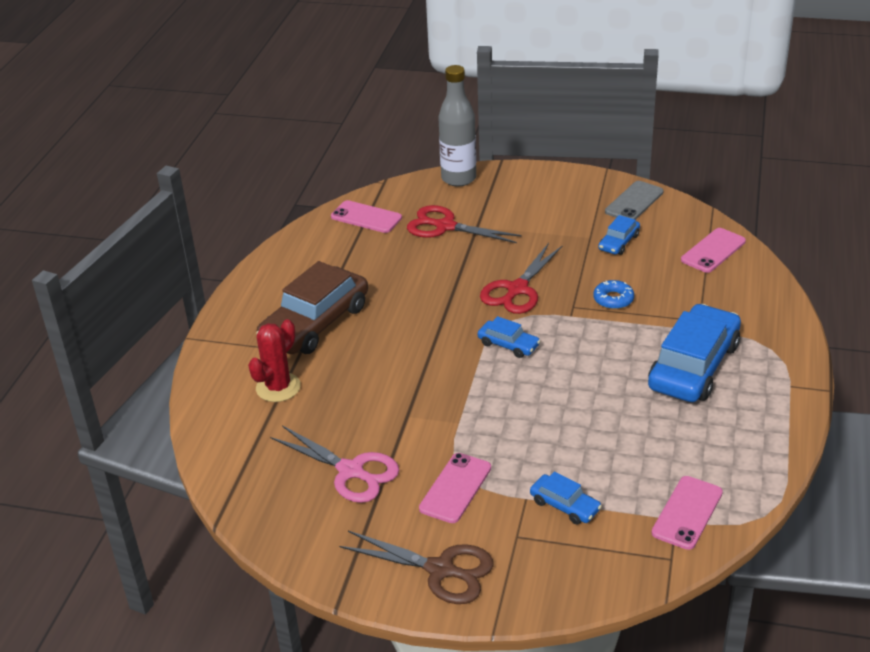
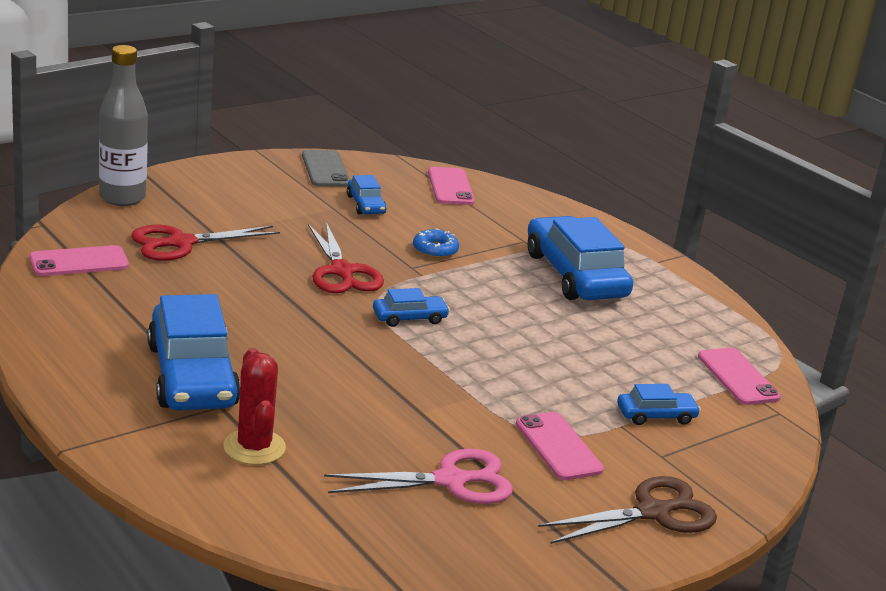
camera: 55 degrees left, 10 degrees down
(315, 323) = (192, 375): brown car -> blue car

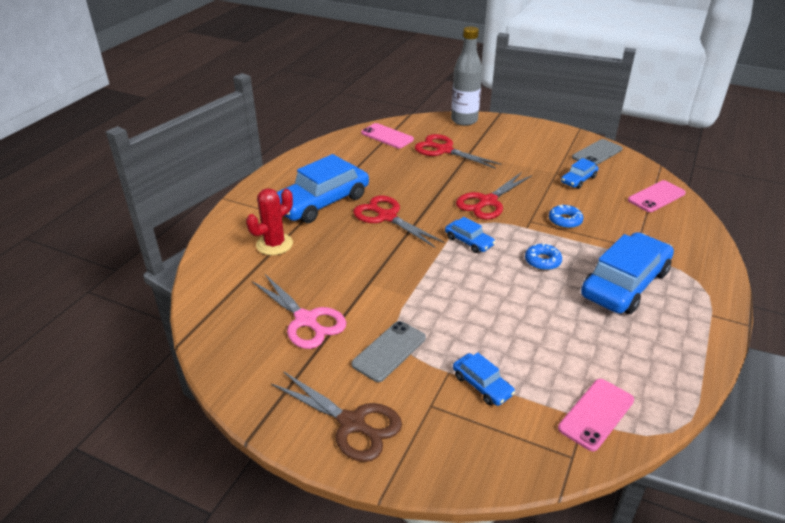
camera: 65 degrees right, 10 degrees up
(291, 345) = (387, 217): none -> red scissors
(494, 296) = (542, 261): none -> blue donut
(558, 447) = (389, 351): pink phone -> grey phone

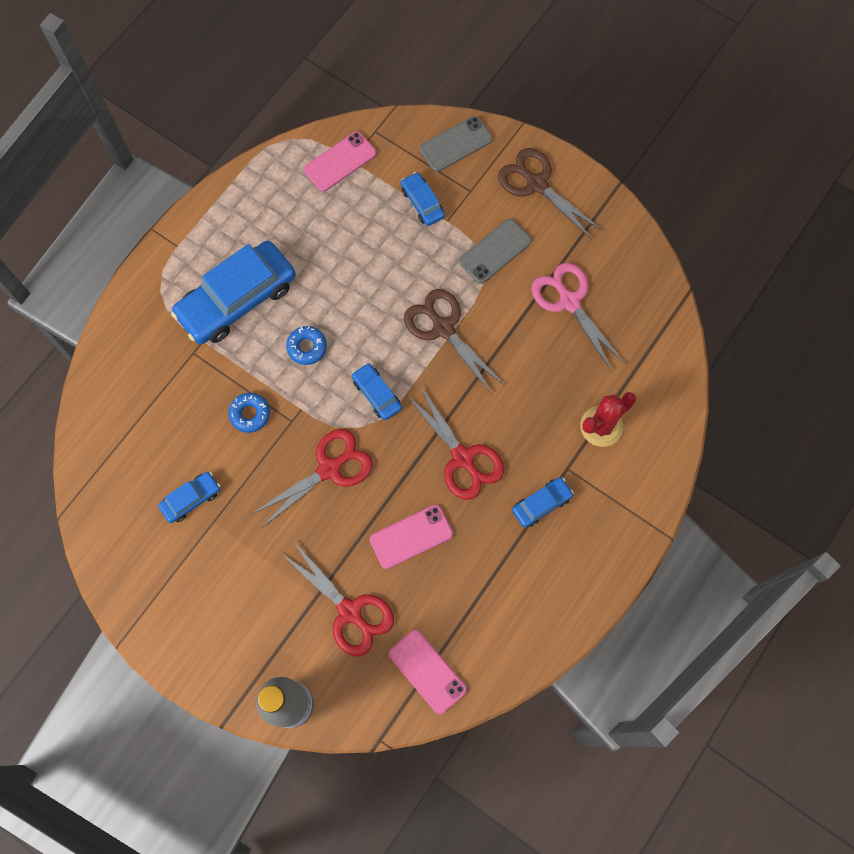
camera: 170 degrees left, 35 degrees up
(321, 202) = (541, 504): blue car -> blue car, size x0.47
(425, 287) = (443, 328): none -> brown scissors
(597, 153) = (131, 563): grey phone -> grey phone (455, 144)
(656, 197) = (112, 443): pink phone -> pink phone (411, 536)

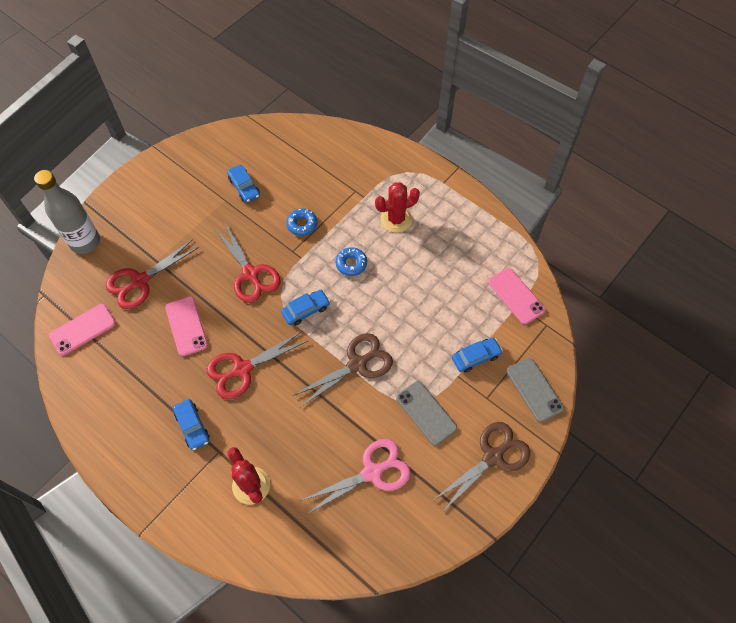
camera: 95 degrees right, 10 degrees down
(237, 299) = (396, 219): blue car -> red cactus

